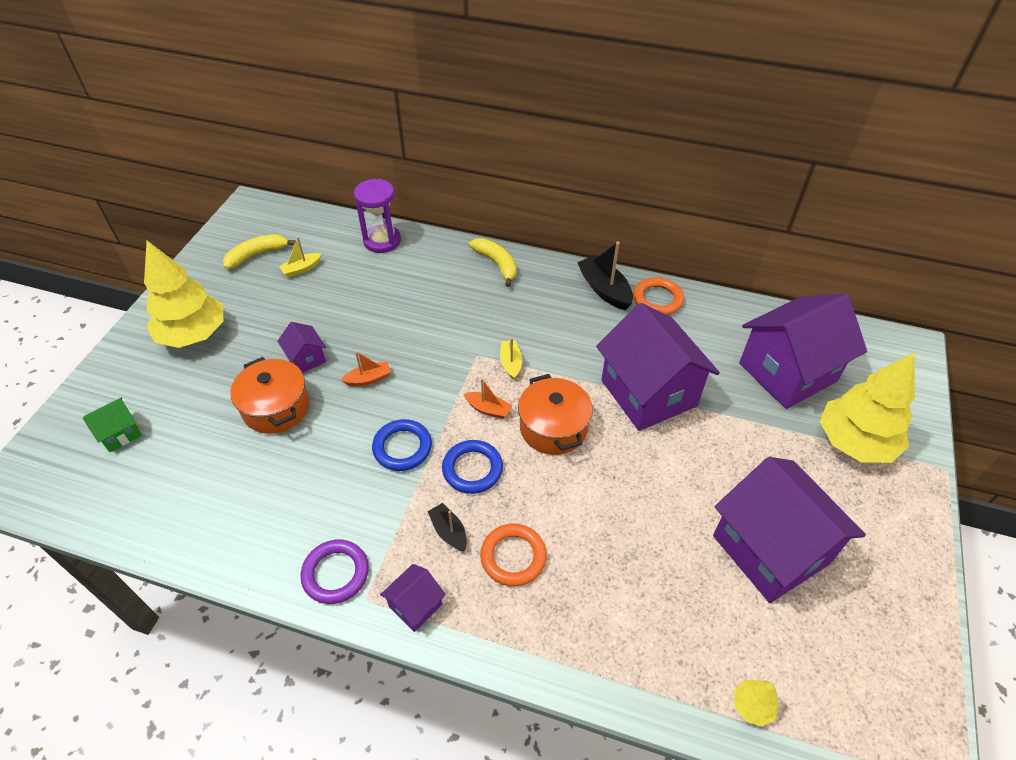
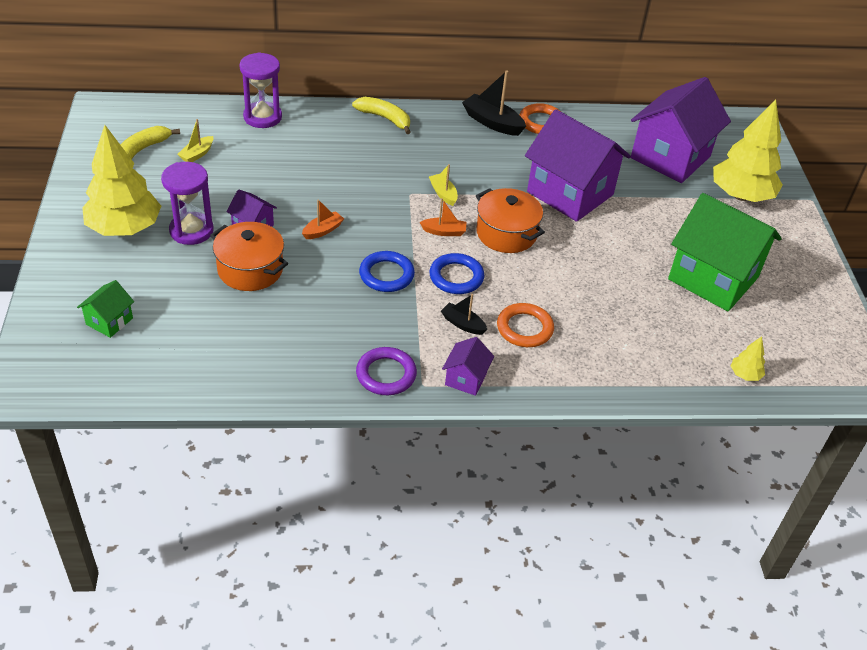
camera: 25 degrees left, 5 degrees down
(249, 350) = (191, 231): none -> purple hourglass
(770, 549) = (713, 278): purple house -> green house

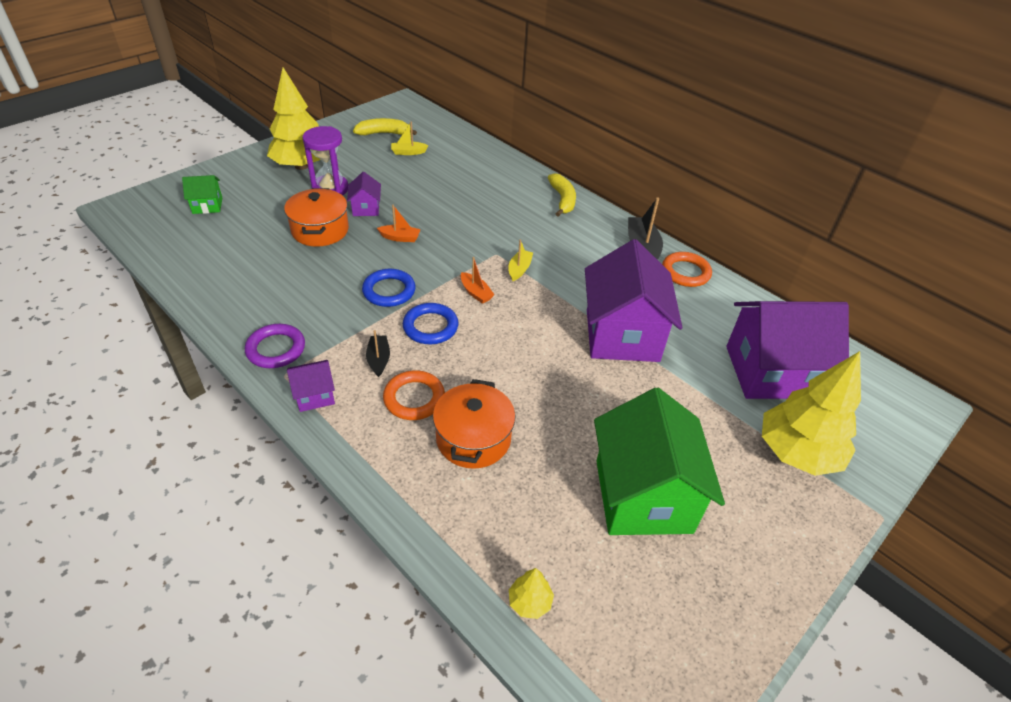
camera: 50 degrees right, 0 degrees up
(262, 117) = (483, 154): purple hourglass -> none
(506, 233) = (518, 326): orange pot -> orange pot (473, 438)

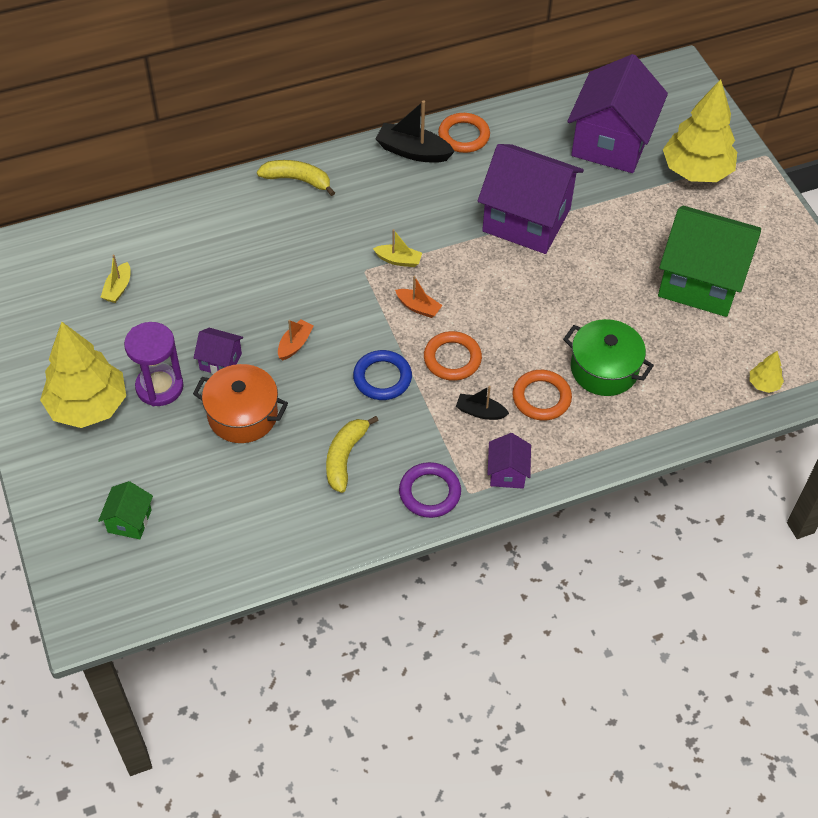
camera: 65 degrees left, 10 degrees up
(384, 133) = (56, 301): yellow banana -> yellow banana (345, 457)
(430, 327) = (452, 359): blue ring -> orange ring
(473, 438) = (604, 369): orange pot -> green pot
(476, 293) = (418, 307): orange boat -> orange boat turned 45 degrees clockwise
(519, 269) = (398, 260): yellow boat -> yellow boat turned 150 degrees clockwise

